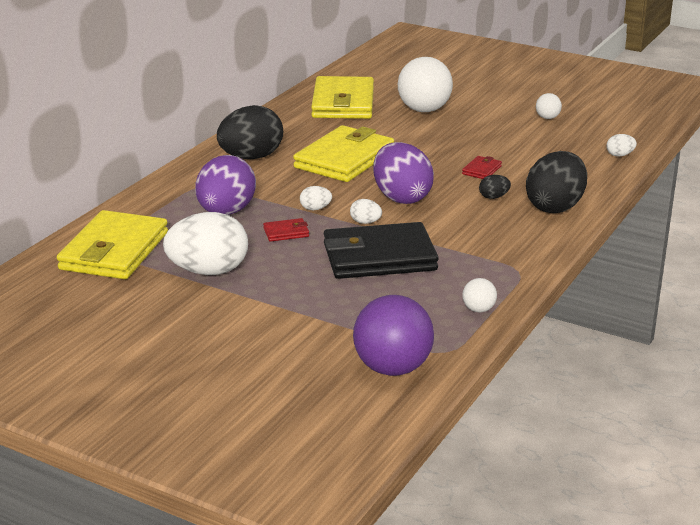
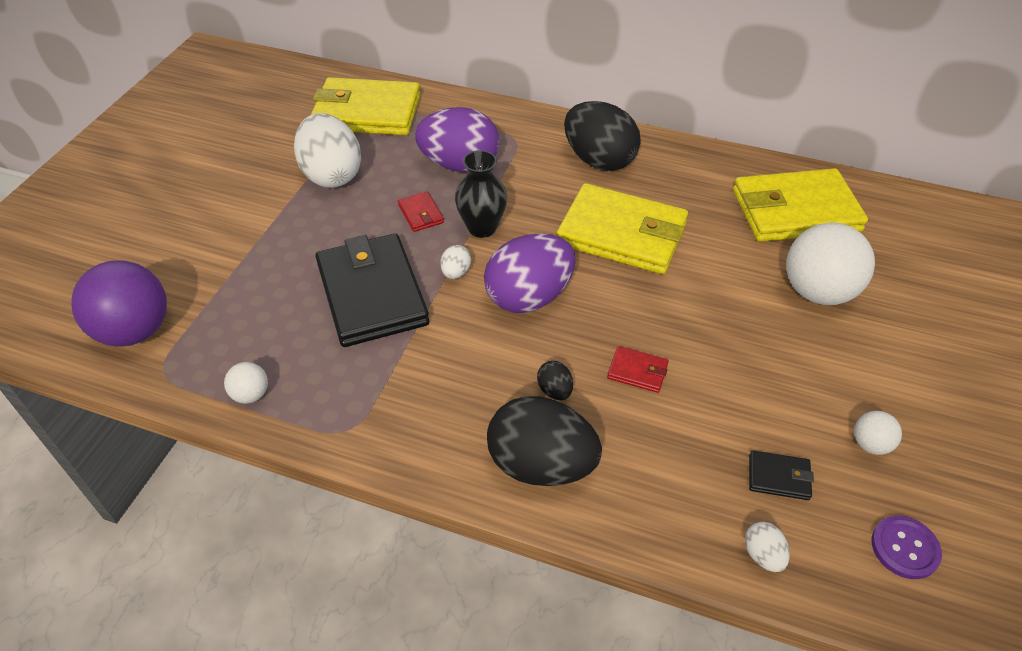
camera: 80 degrees right, 20 degrees up
(315, 209) = (482, 228): white egg -> black vase
(568, 143) = (778, 477): none -> black wallet
(615, 122) = (904, 548): none -> purple button

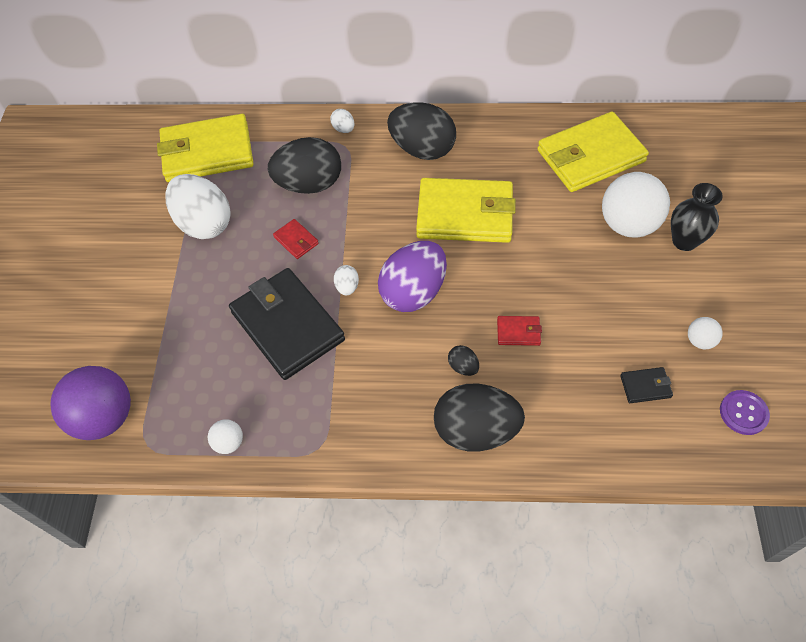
camera: 15 degrees left, 10 degrees up
(459, 165) = (309, 184): purple egg -> black egg
(482, 228) = (351, 239): black vase -> black vase (684, 241)
(762, 555) = (652, 449): white egg -> white egg (343, 129)

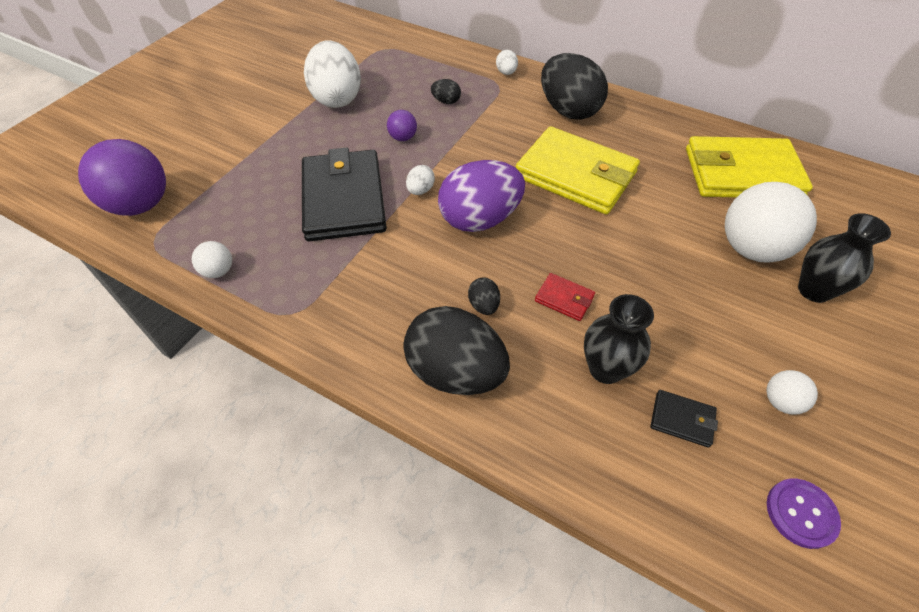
camera: 25 degrees right, 5 degrees down
(207, 152) = (379, 52): yellow wallet -> none
(296, 240) = (403, 138): red wallet -> purple ball
(309, 184) = (446, 101): black egg -> black egg, size x0.43
(577, 374) = (605, 369): none -> black vase

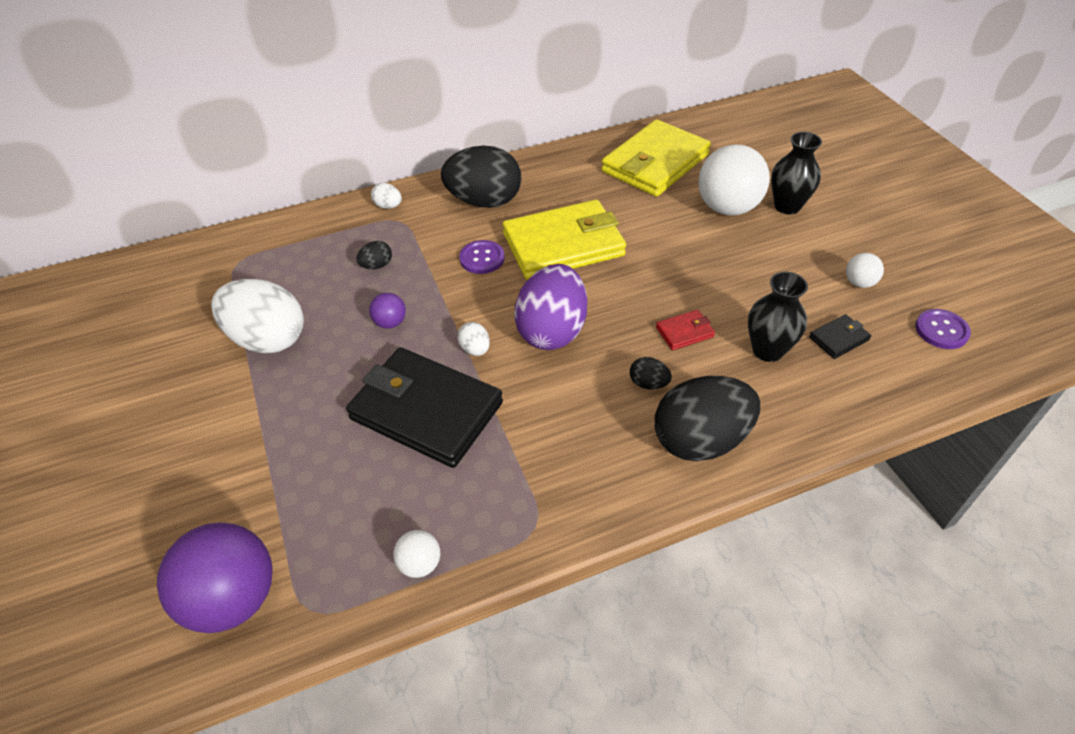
camera: 50 degrees left, 5 degrees down
(510, 143) = (482, 258): none -> purple button

